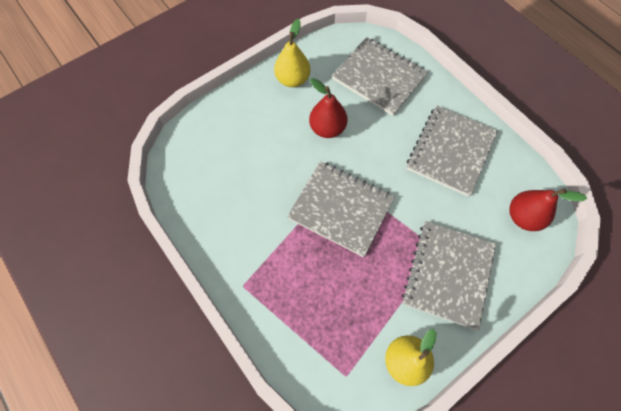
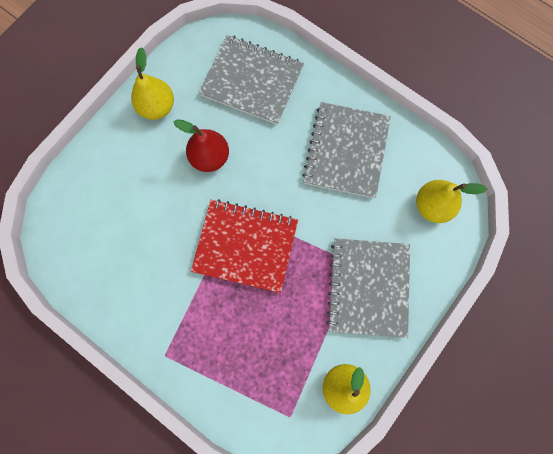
camera: 15 degrees left, 10 degrees up
(341, 209) = (245, 246): grey notebook -> red notebook
(523, 217) = (432, 206): red pear -> yellow pear

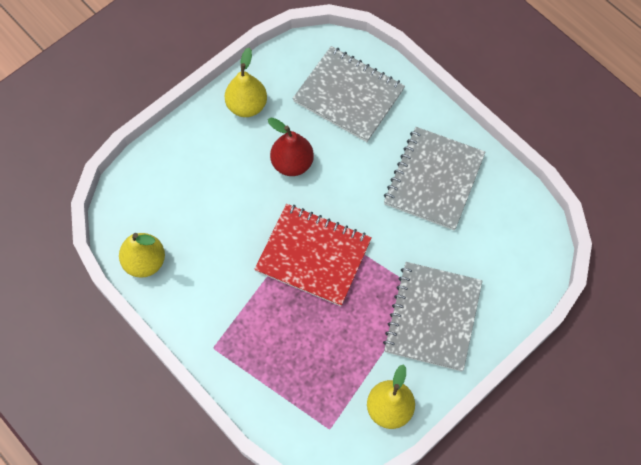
camera: 10 degrees right, 10 degrees down
(432, 206) = (514, 248): yellow pear -> yellow pear (145, 262)

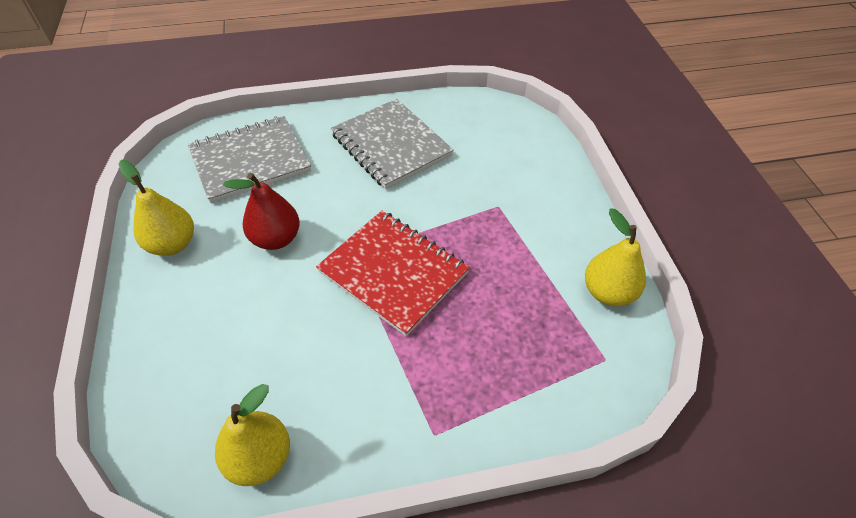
camera: 60 degrees left, 15 degrees down
(313, 255) = (393, 272): red notebook -> red notebook turned 75 degrees clockwise
(432, 317) = (528, 211): grey notebook -> none

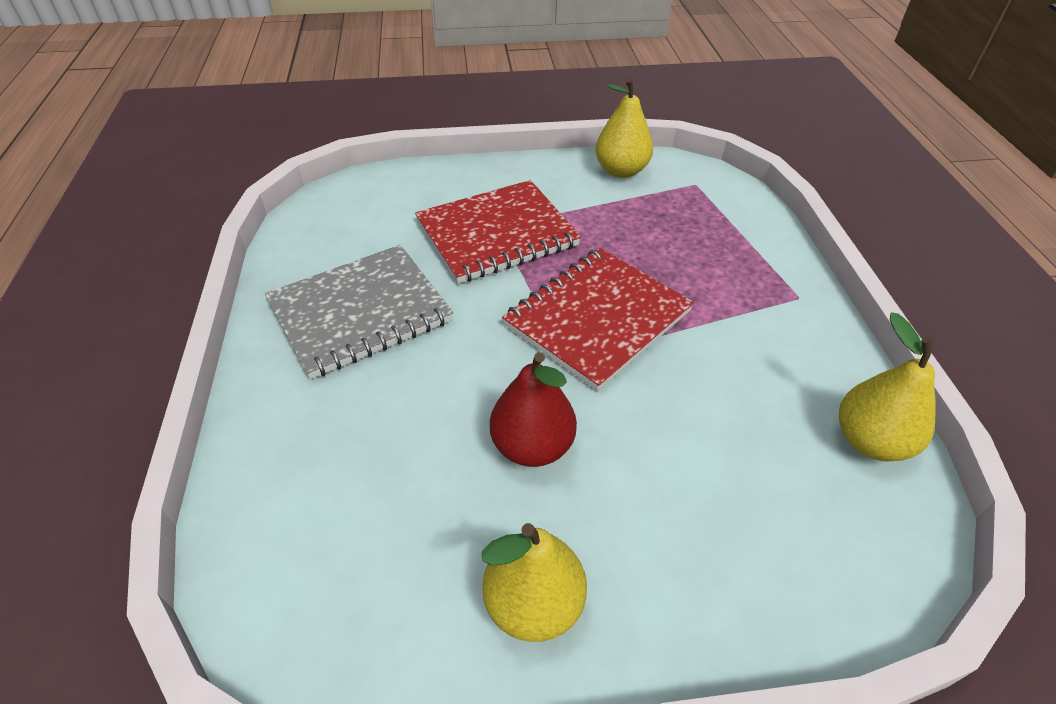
camera: 85 degrees left, 5 degrees down
(250, 161) = (341, 497): grey notebook -> none
(486, 206) = (497, 234): none -> red notebook

